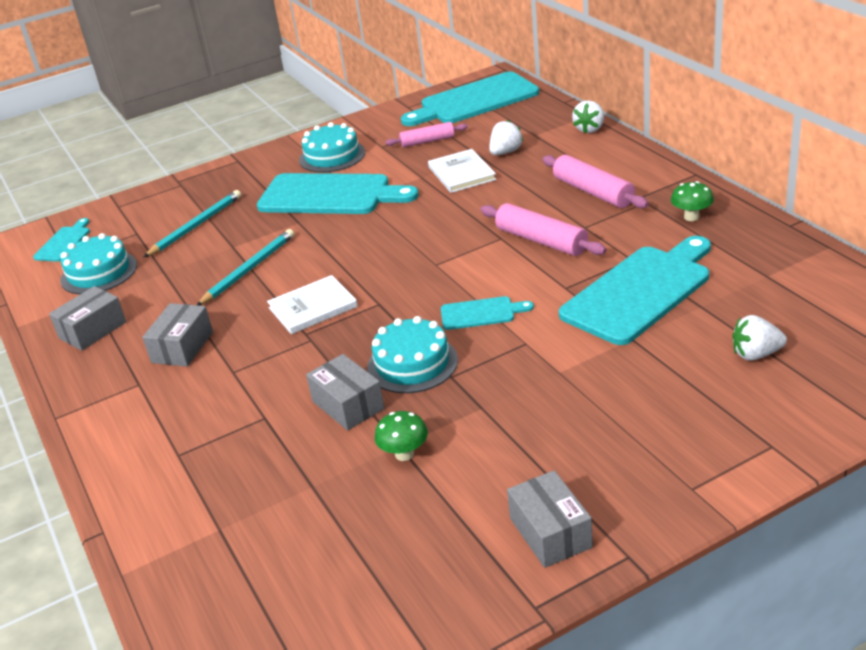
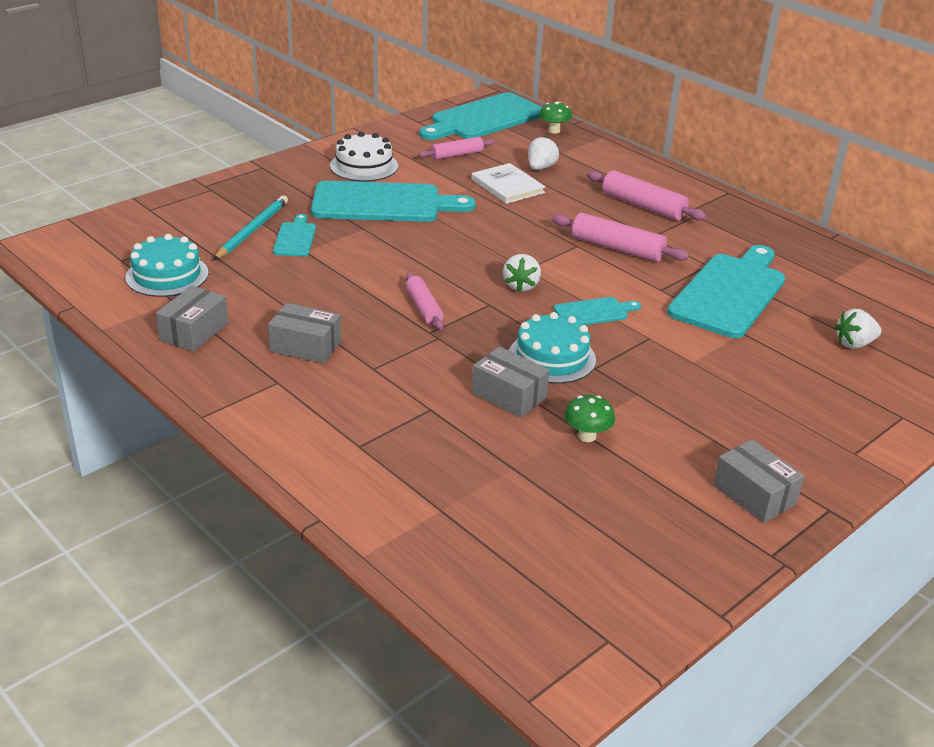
camera: 20 degrees left, 0 degrees up
(64, 242) = (107, 245): turquoise cutting board -> turquoise cutting board (295, 238)
(182, 347) = (305, 346): grey box -> grey box turned 75 degrees counterclockwise
(249, 270) = (335, 273): turquoise pencil -> none
(313, 307) = (423, 308): white book -> pink rolling pin
(332, 156) = (364, 166): turquoise cake -> white cake
(589, 129) = (611, 149): white strawberry -> white strawberry (521, 286)
(691, 217) = (743, 229): green mushroom -> green mushroom (554, 131)

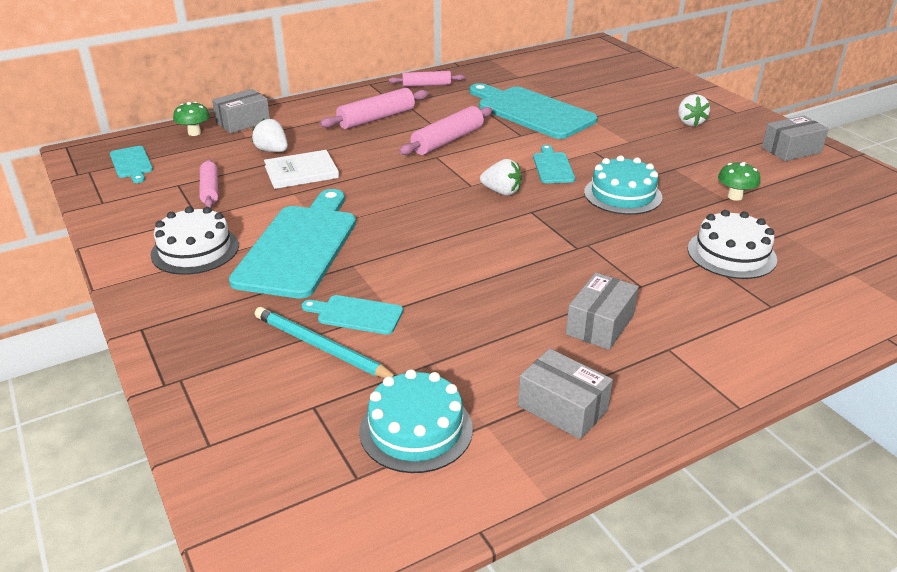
camera: 75 degrees left, 0 degrees up
(423, 308) = (532, 246): pink rolling pin -> pink rolling pin (426, 85)
(452, 426) = (731, 254): none -> white cake
(484, 118) = (131, 163): turquoise cutting board -> turquoise cutting board, size x0.48
(508, 395) = (681, 221): grey box -> grey box (243, 122)
(854, 344) = (607, 87): white strawberry -> white strawberry (690, 122)

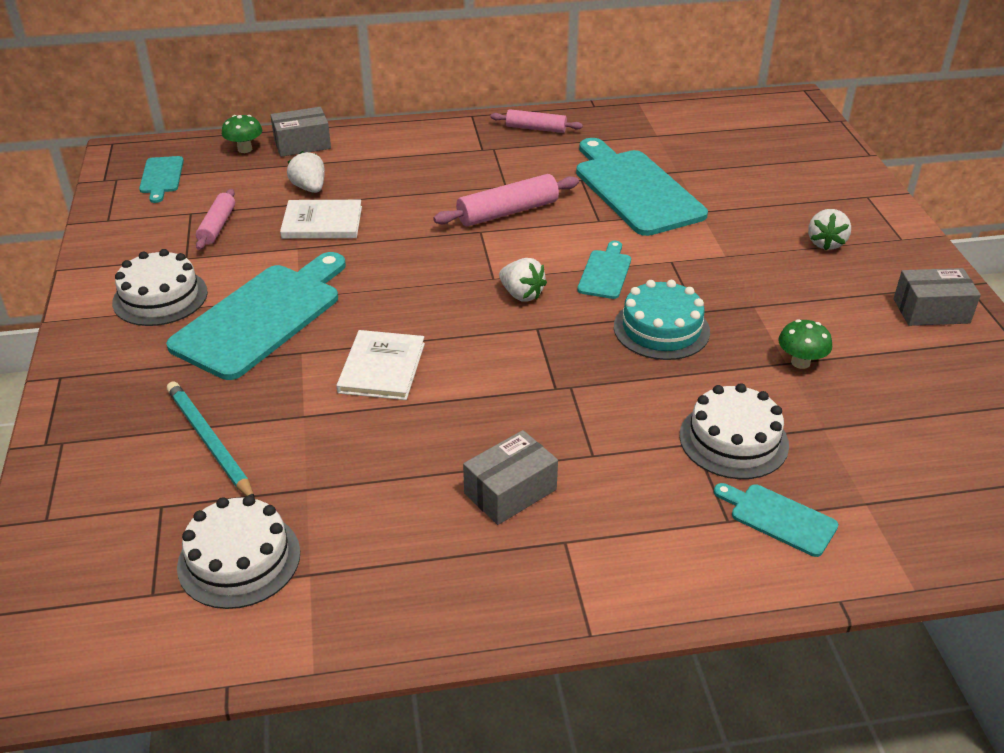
camera: 20 degrees right, 5 degrees up
(356, 314) = (266, 413): turquoise cutting board -> turquoise cutting board (778, 518)
(376, 118) = (448, 166): pink rolling pin -> none
(416, 429) = (239, 559): turquoise cake -> white cake
(430, 262) = (382, 368): none -> white book
(562, 408) = (399, 578): grey box -> none

